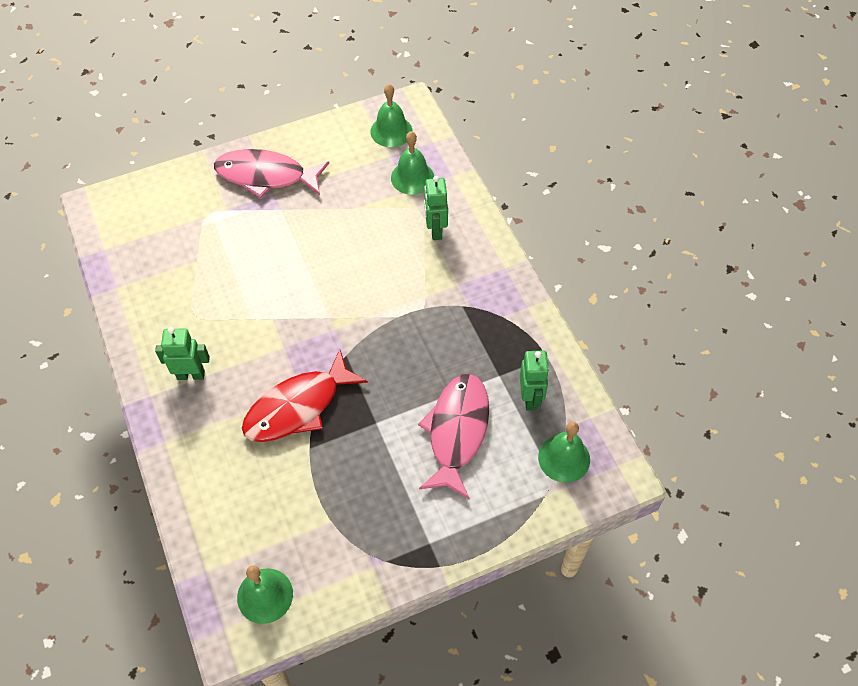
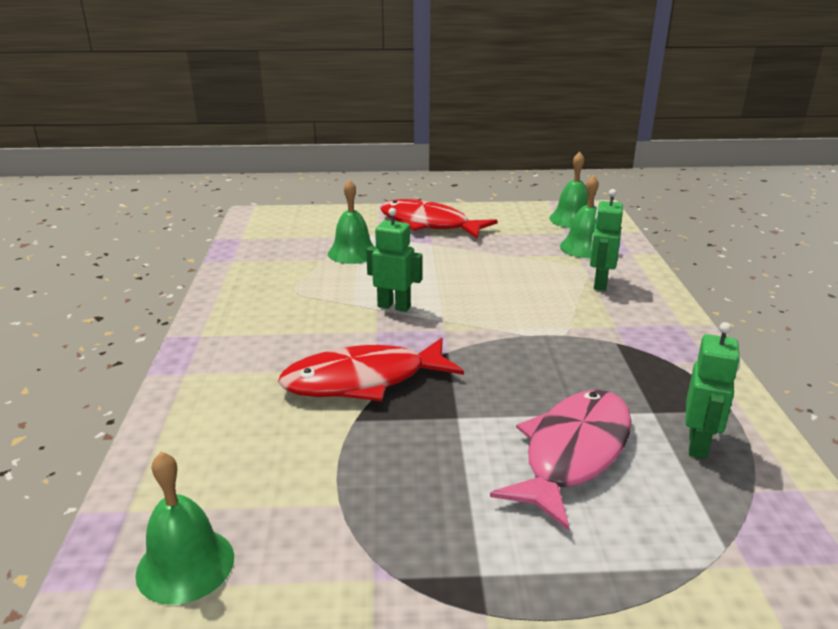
camera: 20 degrees right, 30 degrees down
(191, 375) = (257, 329): green robot -> green robot (394, 306)
(266, 176) = (429, 224): pink fish -> red fish
(564, 458) = (747, 527): green bell -> green bell (352, 253)

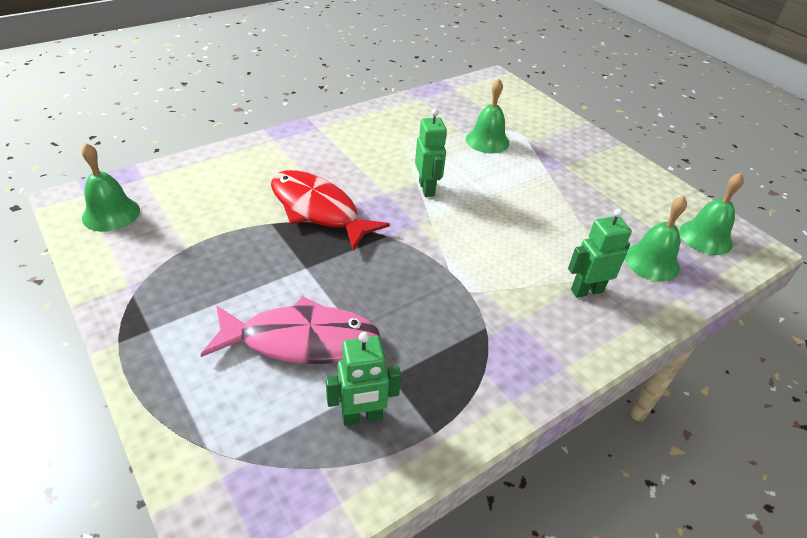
camera: 55 degrees right, 15 degrees up
(429, 224) = (582, 158): red fish -> none

